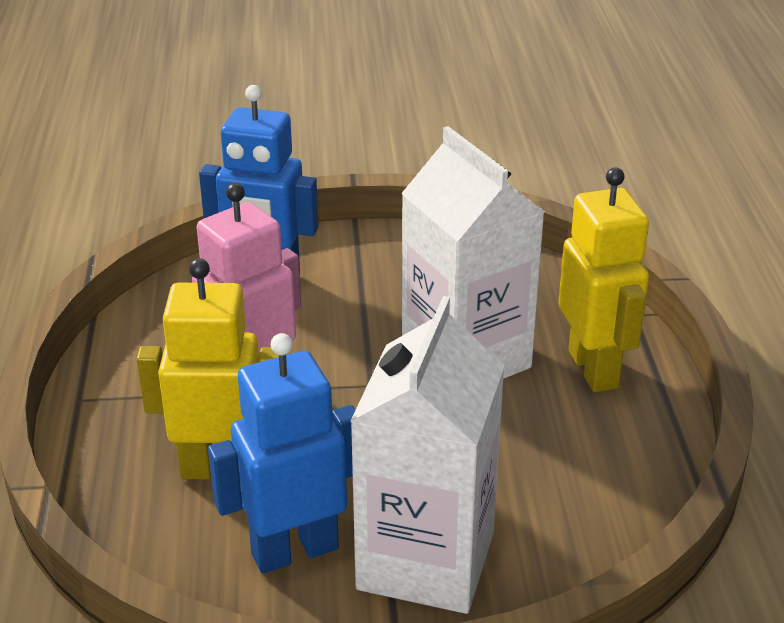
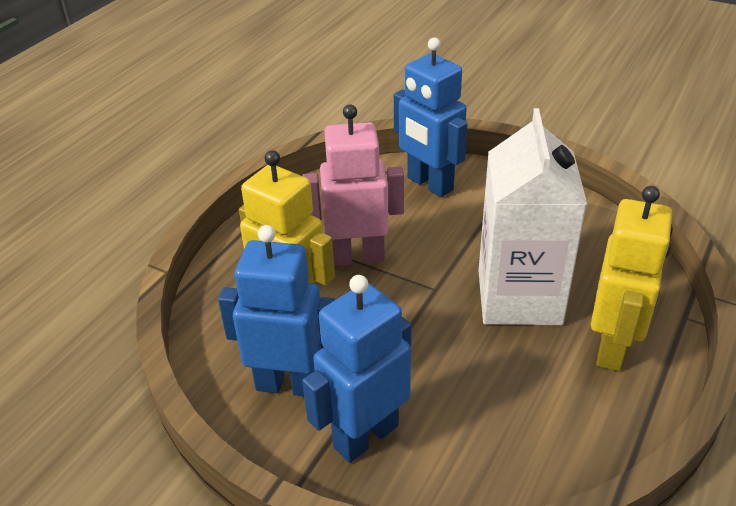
camera: 35 degrees right, 5 degrees up
(426, 560) = (365, 436): white carton -> blue robot

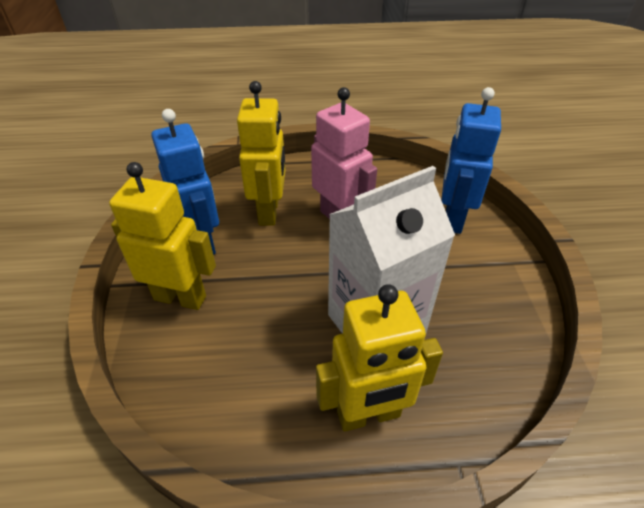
camera: 55 degrees right, 5 degrees up
(365, 436) = (180, 297): blue robot -> yellow robot

